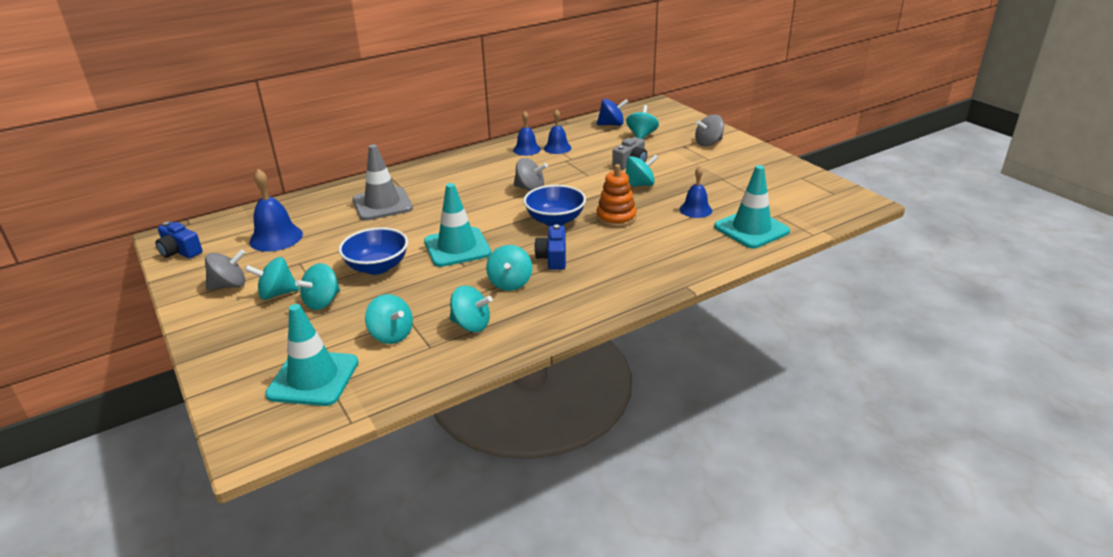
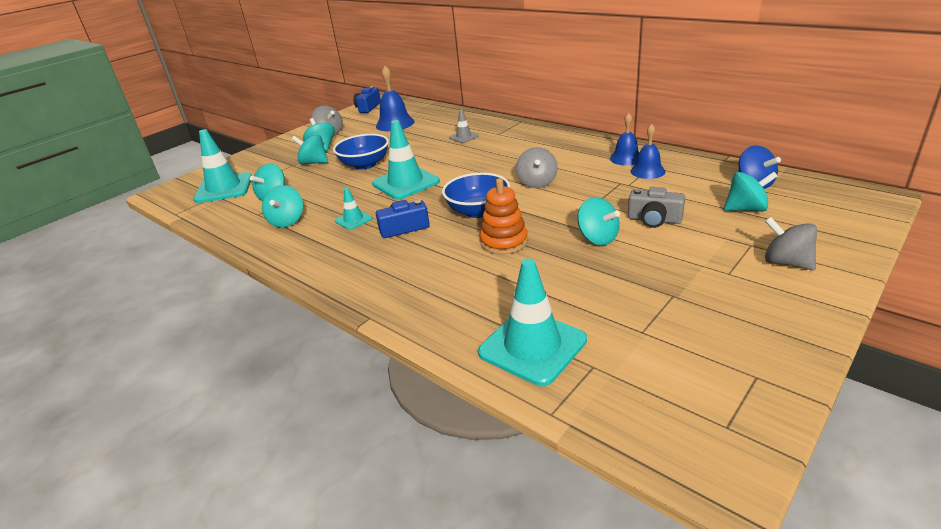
camera: 75 degrees right, 0 degrees up
(382, 204) = (463, 137): grey traffic cone -> grey traffic cone, size x0.50
(510, 283) = (353, 220): turquoise spinning top -> turquoise traffic cone
(695, 210) = (559, 290): blue bell -> none

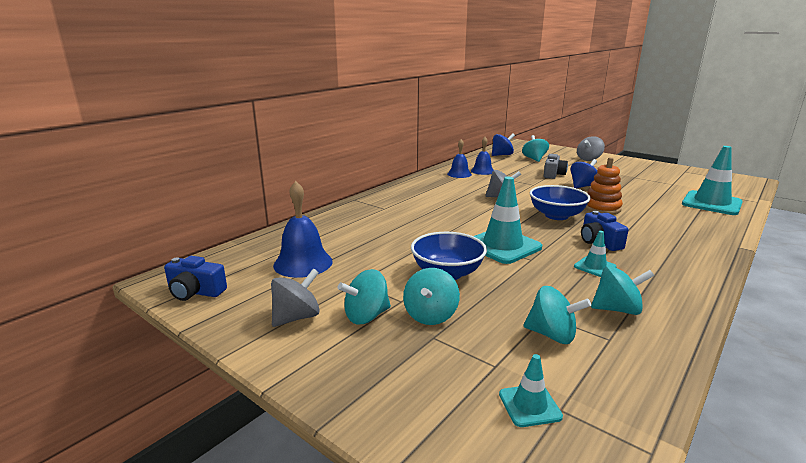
camera: 95 degrees left, 10 degrees down
(224, 188) = (529, 405): turquoise traffic cone -> turquoise traffic cone, size x0.50
(463, 137) = (383, 222): grey traffic cone -> none
(597, 238) = (583, 186): turquoise spinning top -> blue spinning top

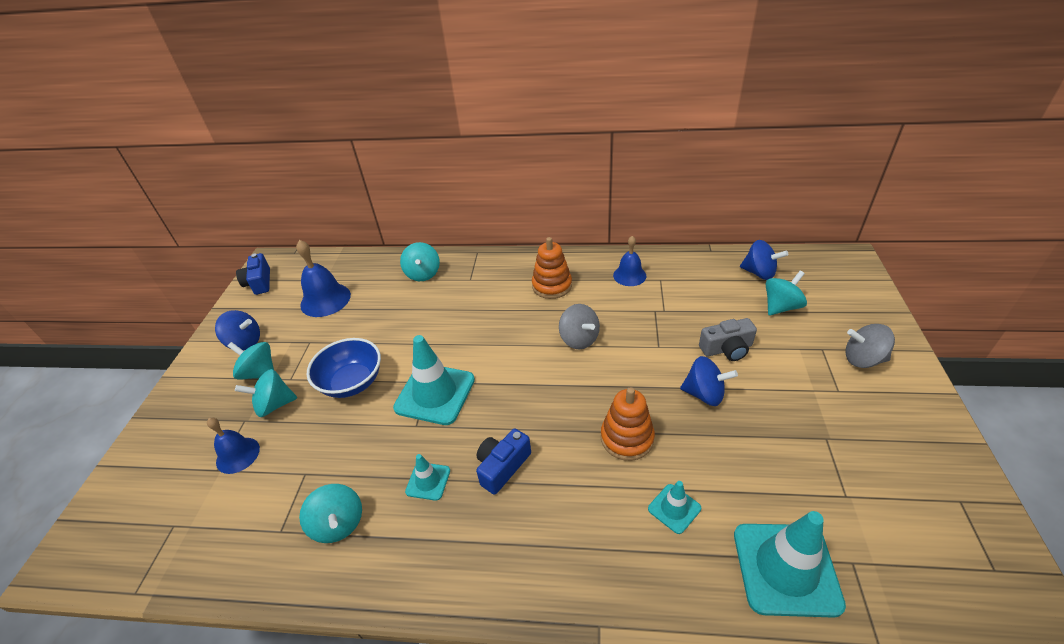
camera: 60 degrees right, 20 degrees up
(296, 317) = (245, 342): grey spinning top -> blue spinning top
(436, 191) = (552, 286): none -> orange stacking toy
(482, 171) = (664, 286): blue bell -> blue bell (238, 455)
(529, 405) = (173, 506): turquoise traffic cone -> turquoise traffic cone (674, 508)
(552, 335) = (272, 489): turquoise spinning top -> turquoise spinning top (423, 274)
(556, 215) = (559, 405): blue bowl -> none

